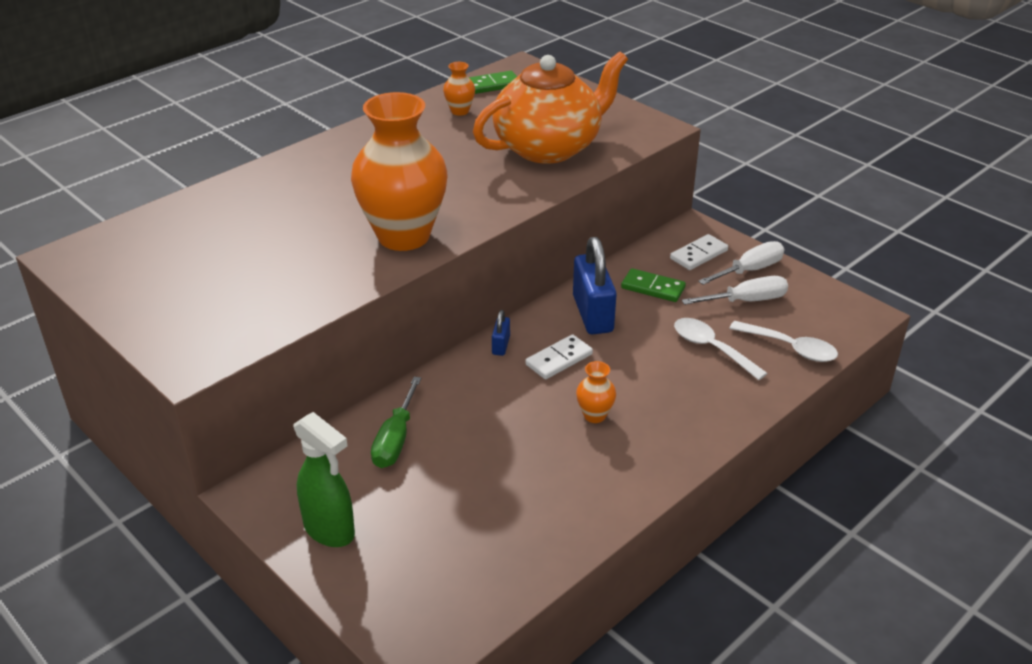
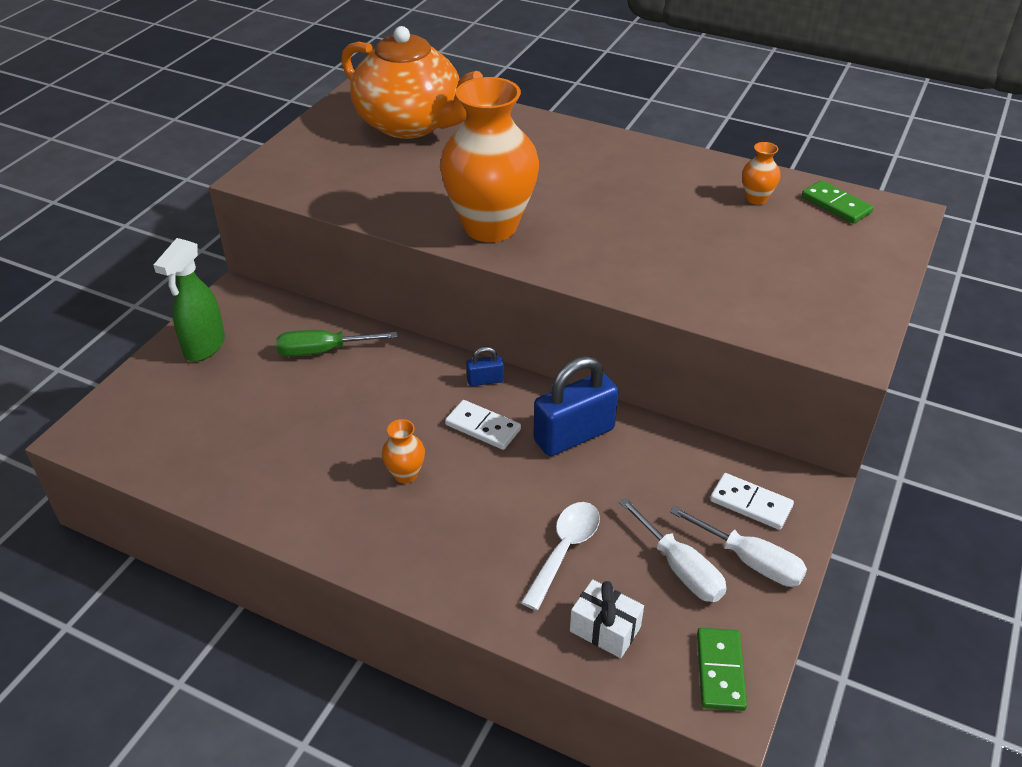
camera: 70 degrees right, 5 degrees up
(549, 147) = (729, 276): orange teapot -> orange teapot (411, 124)
(653, 288) = (653, 475): green domino -> green domino (720, 671)
(790, 348) = (605, 629): white spoon -> white gift

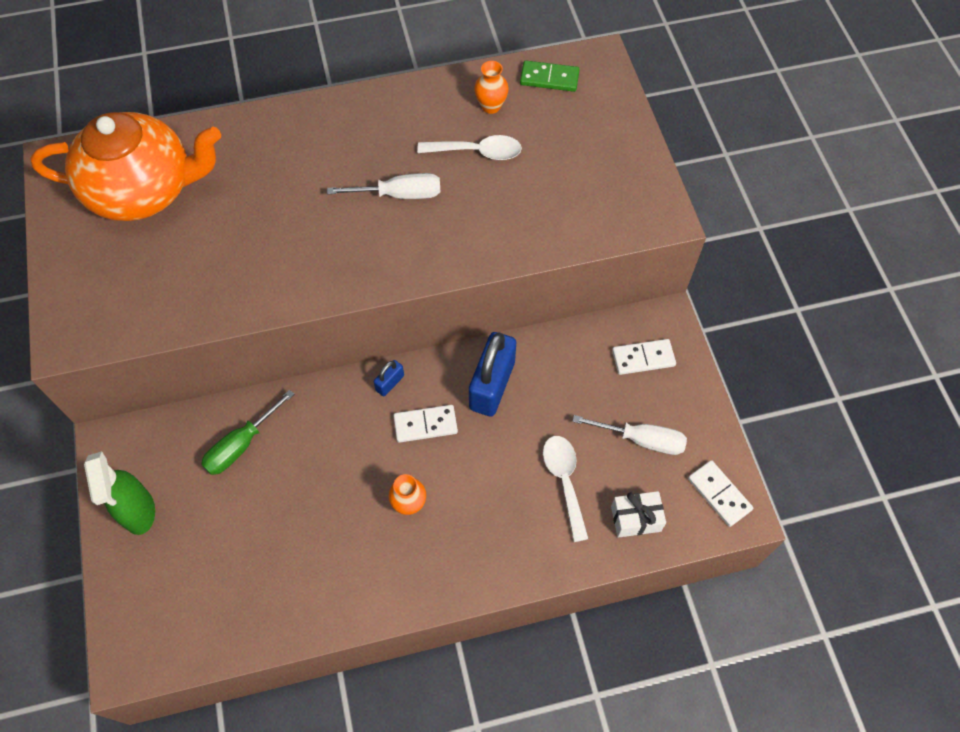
camera: 40 degrees left, 20 degrees up
(490, 227) = (322, 264): orange vase -> none
(709, 221) = (477, 152): none -> white spoon
(720, 671) = (719, 494): green domino -> white domino
(749, 560) = (675, 402): white screwdriver -> white screwdriver (399, 194)

